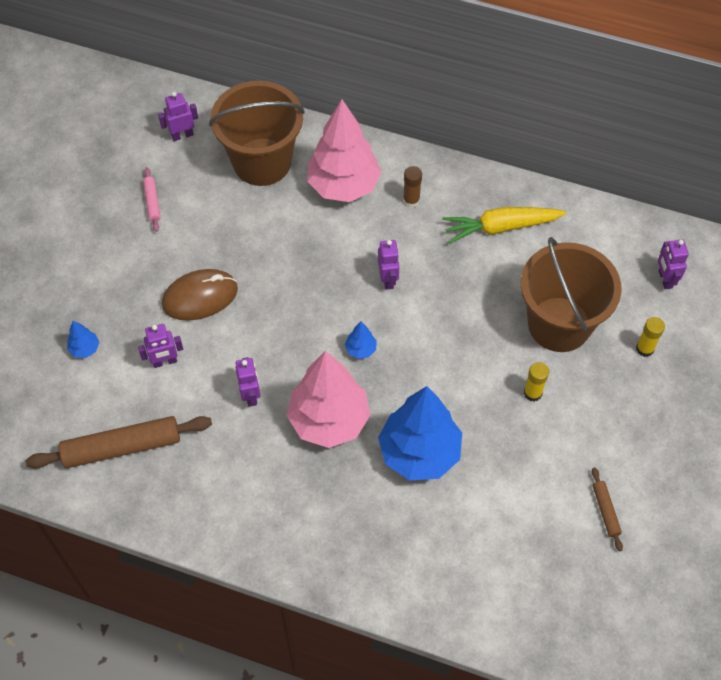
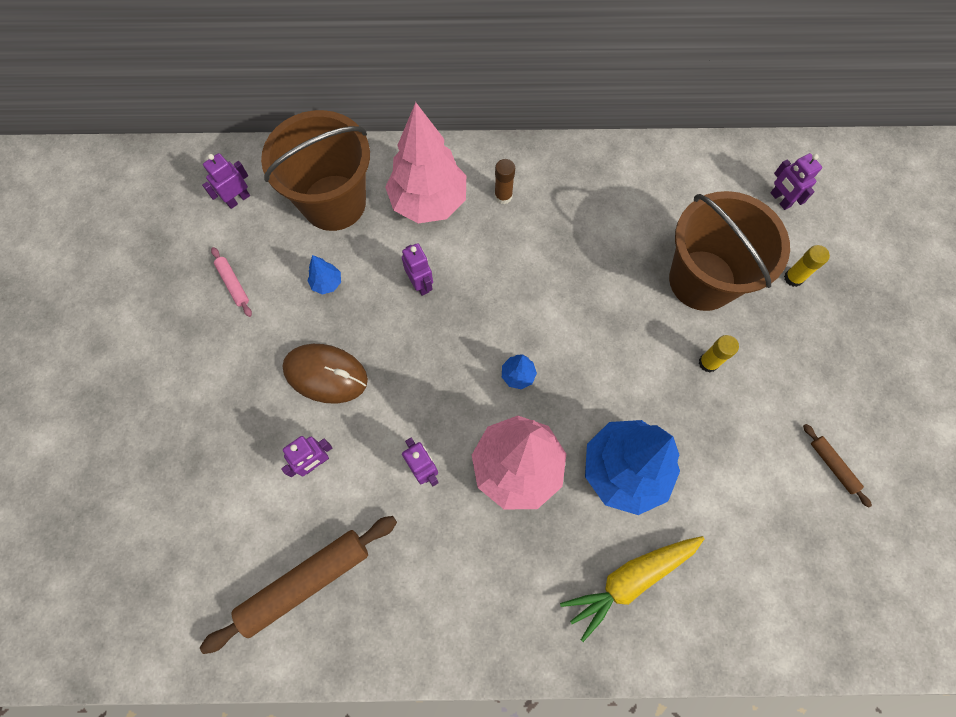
camera: 20 degrees left, 10 degrees up
(85, 349) = (220, 479): blue tree -> blue tree (327, 283)
(200, 297) = (326, 374): brown mouse -> brown mouse turned 60 degrees clockwise
(388, 279) = (514, 289): purple robot -> purple robot (420, 284)
(500, 227) = (602, 196): yellow carrot -> yellow carrot (629, 580)

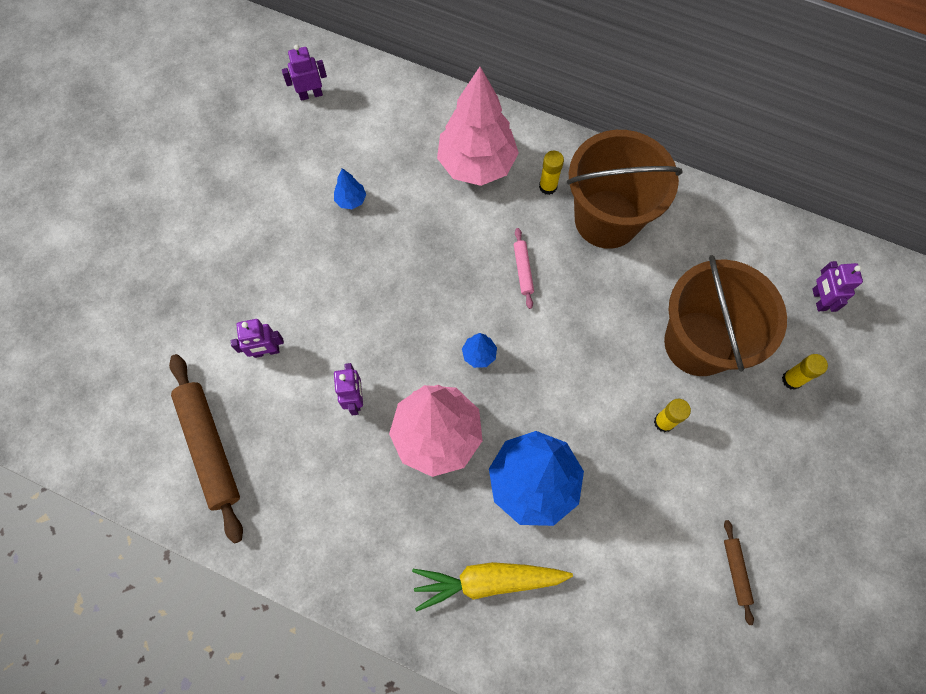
camera: 25 degrees right, 0 degrees up
(233, 284) = (271, 167): pink rolling pin -> pink rolling pin (523, 270)
(305, 582) = (210, 447): brown rolling pin -> brown rolling pin turned 75 degrees clockwise
(326, 374) = (311, 279): brown mouse -> none
(334, 202) = (392, 131): brown bucket -> brown bucket (606, 219)
(420, 284) = (433, 235): purple robot -> none
(503, 196) = (548, 186): brown glue stick -> yellow glue stick

